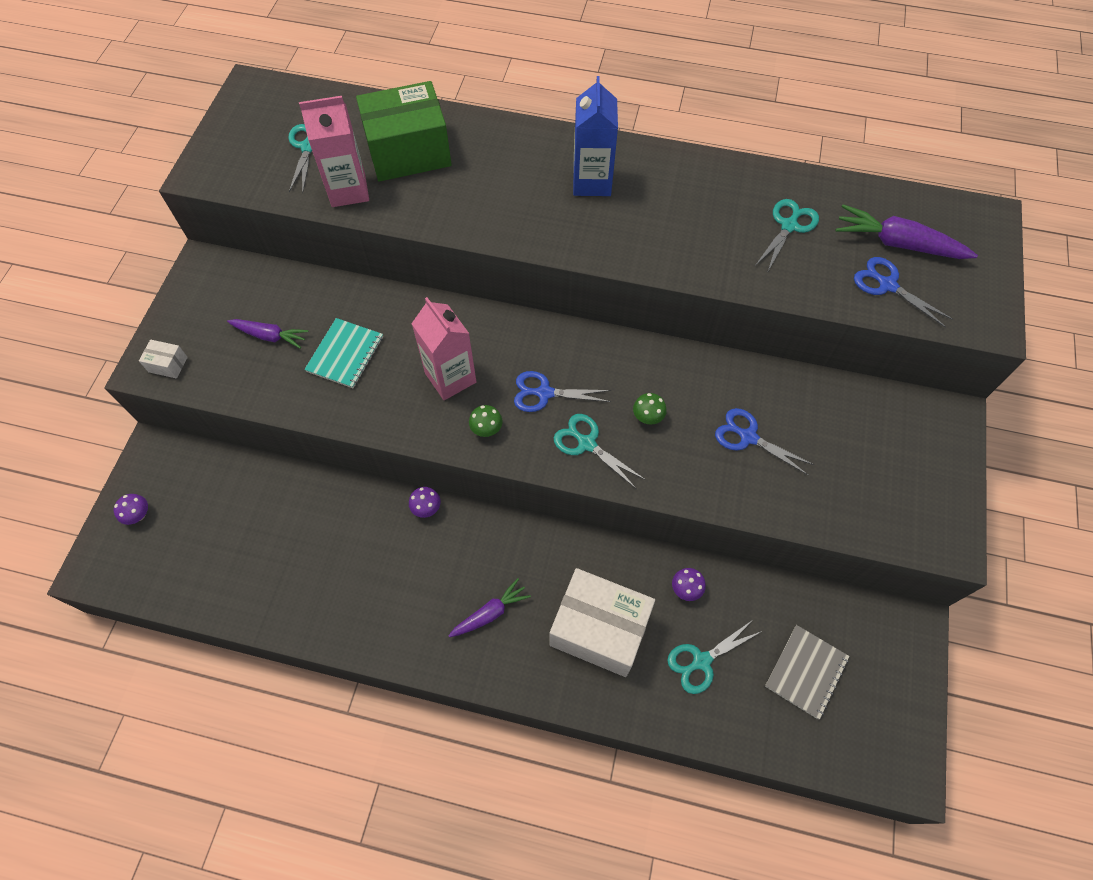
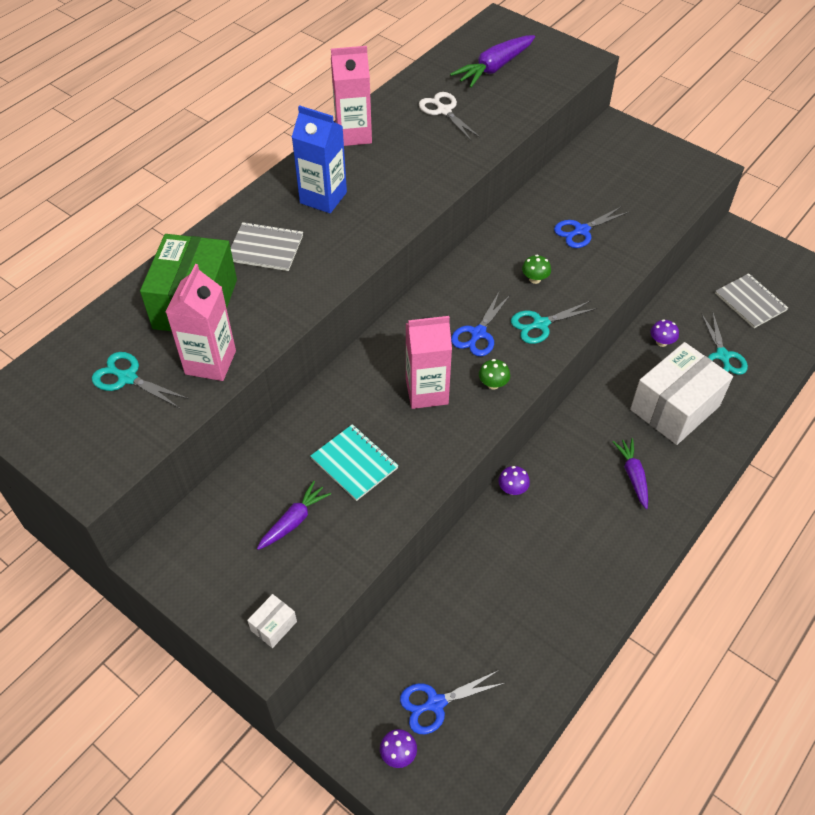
camera: 65 degrees left, 10 degrees down
(500, 169) = (265, 248): none -> grey notebook
(697, 168) = (353, 134): none -> pink carton
(789, 226) = (444, 111): turquoise scissors -> white scissors
(887, 285) = (526, 87): blue scissors -> blue scissors (435, 703)

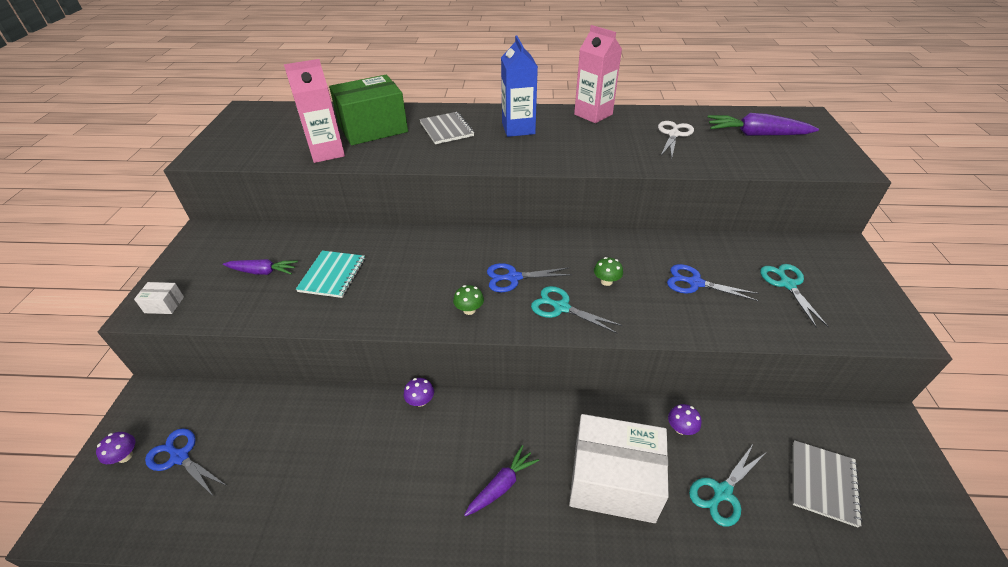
camera: 55 degrees right, 10 degrees down
(127, 378) = (292, 134): turquoise scissors -> turquoise scissors (787, 284)
(427, 392) = (429, 278): pink carton -> none

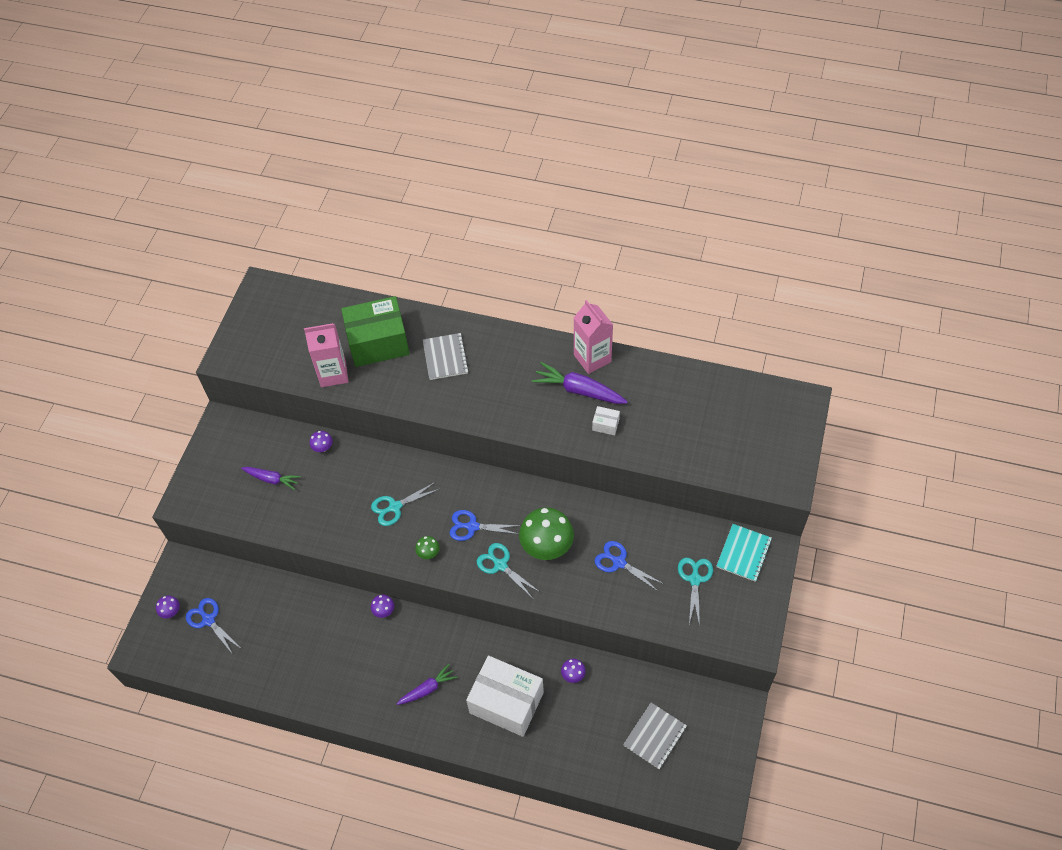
camera: 15 degrees right, 15 degrees up
(164, 305) = (198, 500): white box -> white box (605, 425)
(323, 237) = (323, 447): none -> purple mushroom
(332, 275) = (327, 494): turquoise notebook -> turquoise notebook (743, 553)
(518, 129) = (512, 369): blue carton -> none
(606, 281) = (547, 546): green mushroom -> green mushroom, size x2.23
(673, 134) = (654, 406): white scissors -> none
(722, 492) = (579, 727): turquoise scissors -> turquoise scissors (395, 507)
(756, 134) = (732, 421): purple carrot -> purple carrot (579, 390)

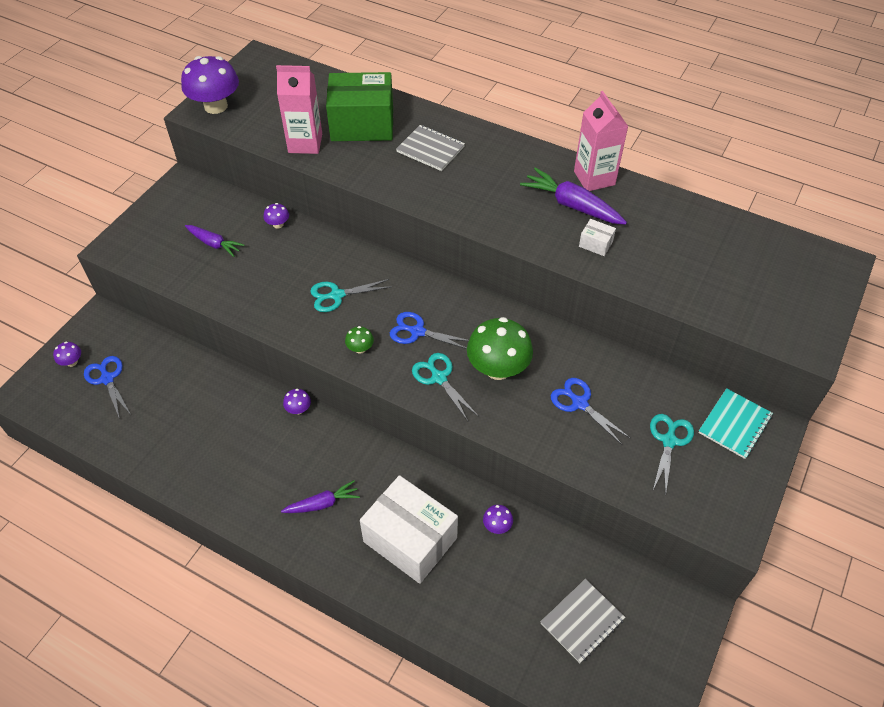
camera: 10 degrees right, 5 degrees down
(240, 350) = (216, 106): none -> purple mushroom
(445, 357) = (430, 149): grey notebook -> grey notebook turned 60 degrees counterclockwise

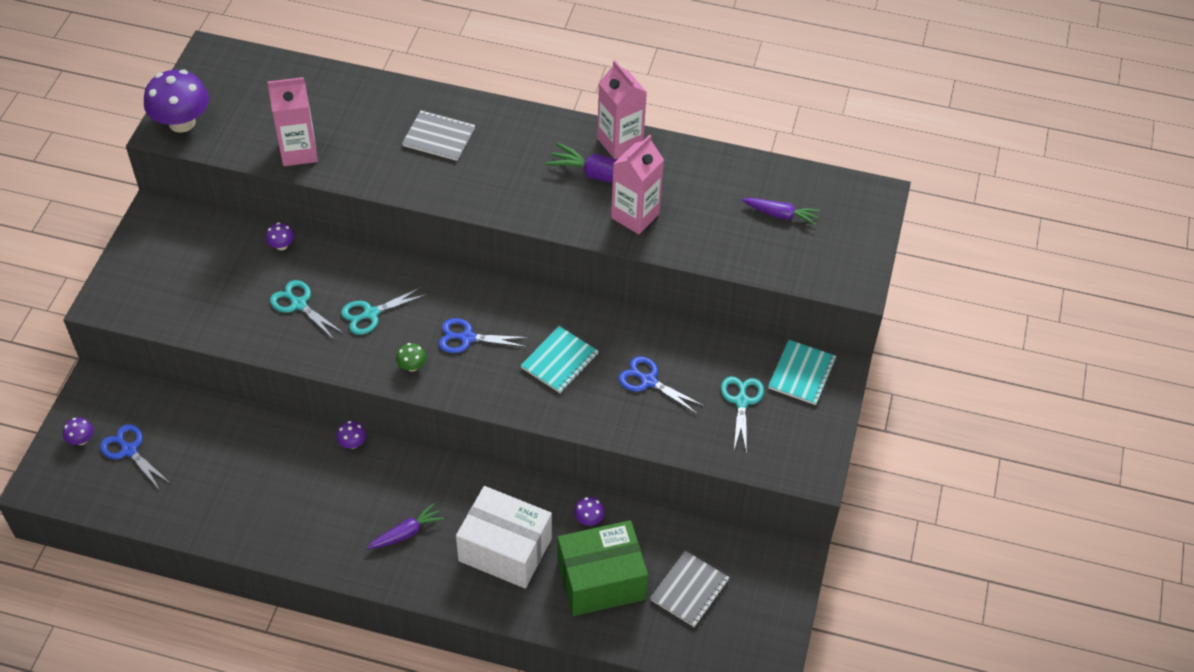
camera: 15 degrees left, 0 degrees up
(214, 244) = (216, 280): purple carrot -> purple carrot (780, 215)
(362, 124) = (355, 119): green box -> green box (601, 580)
(439, 378) = (501, 381): turquoise scissors -> turquoise scissors (298, 304)
(498, 368) = (559, 361): green mushroom -> turquoise notebook
(595, 244) = (635, 216): white box -> pink carton

